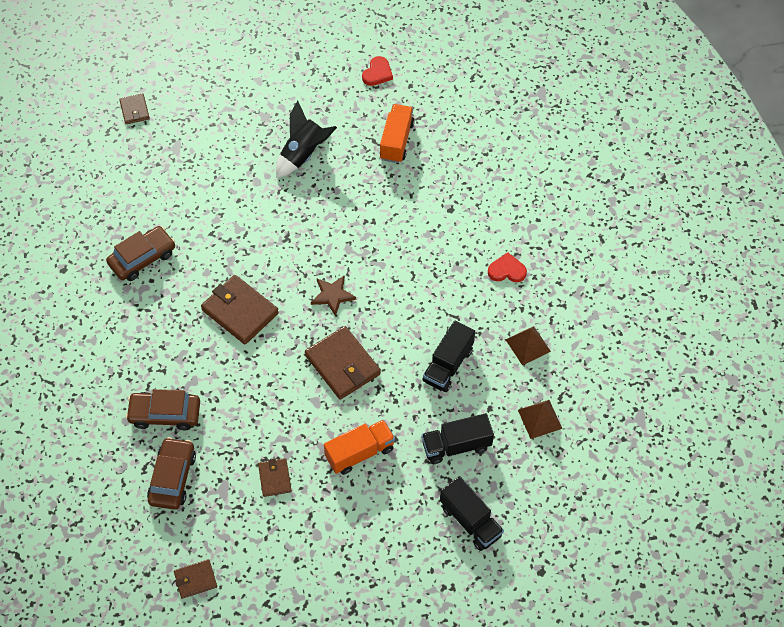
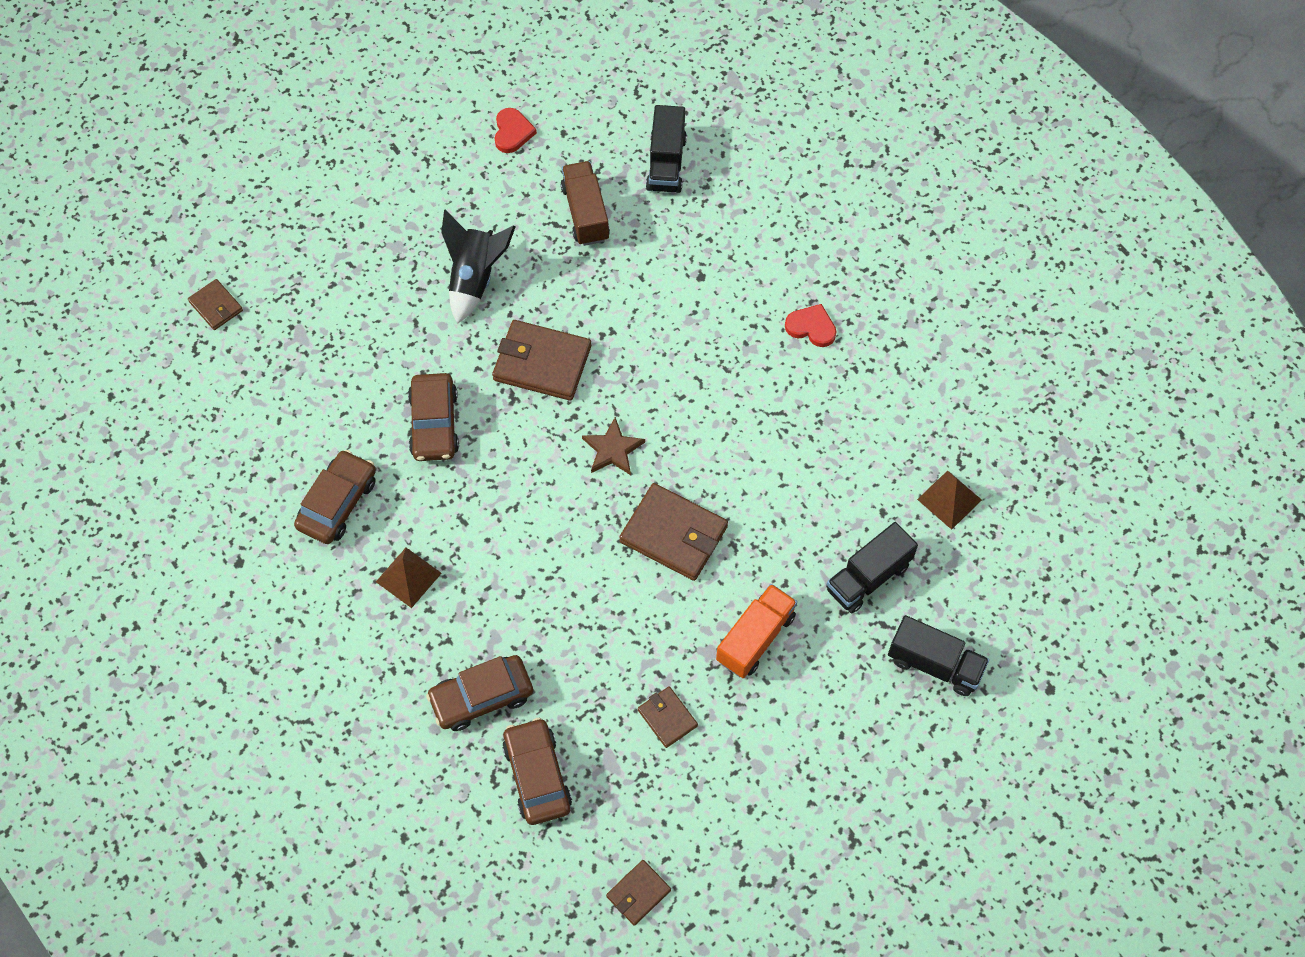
camera: 25 degrees left, 5 degrees up
(228, 234) = (434, 424): none -> brown car
(240, 311) = (505, 520): brown wallet -> brown wallet (542, 363)
(396, 141) = (585, 213): orange truck -> brown truck
(448, 365) = (804, 479): black truck -> black truck (666, 163)
(507, 270) = (811, 327): red heart -> red heart turned 45 degrees clockwise
(528, 345) = (887, 412): brown pyramid -> brown pyramid (408, 577)

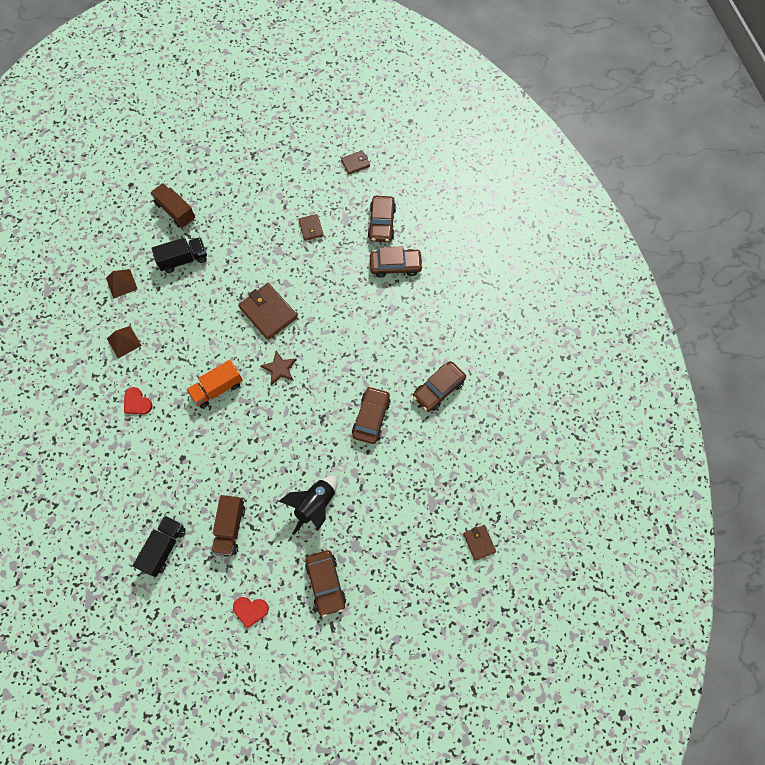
camera: 160 degrees left, 5 degrees up
(408, 577) = (413, 336): brown pyramid -> brown pyramid (124, 342)
(422, 192) = (326, 583): none -> brown car
(512, 132) = (250, 610): red heart -> red heart turned 105 degrees counterclockwise
(542, 363) = (297, 434): brown wallet -> none
(755, 638) = (252, 250): orange truck -> orange truck (217, 389)
(935, 664) = (175, 211): black truck -> brown truck

